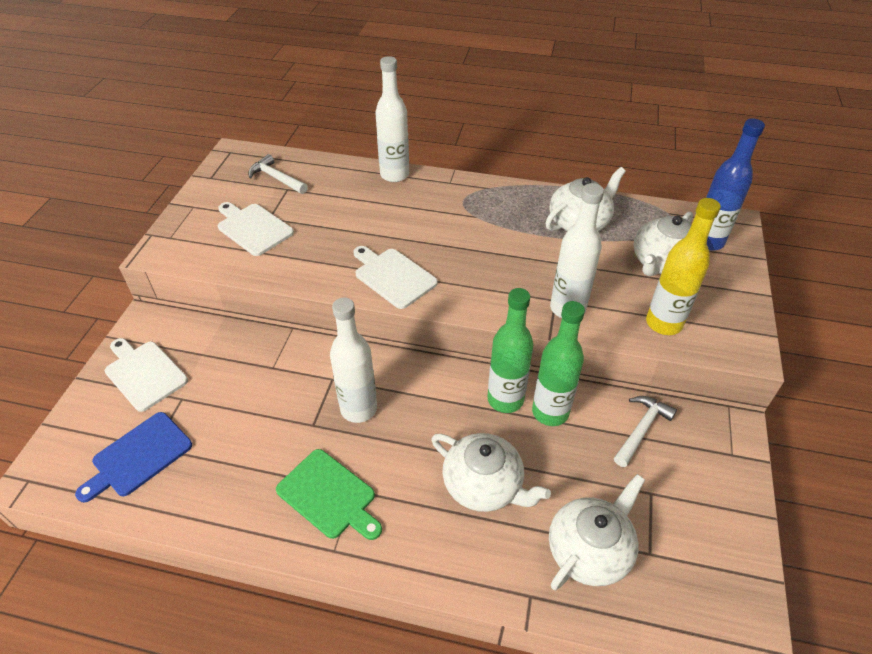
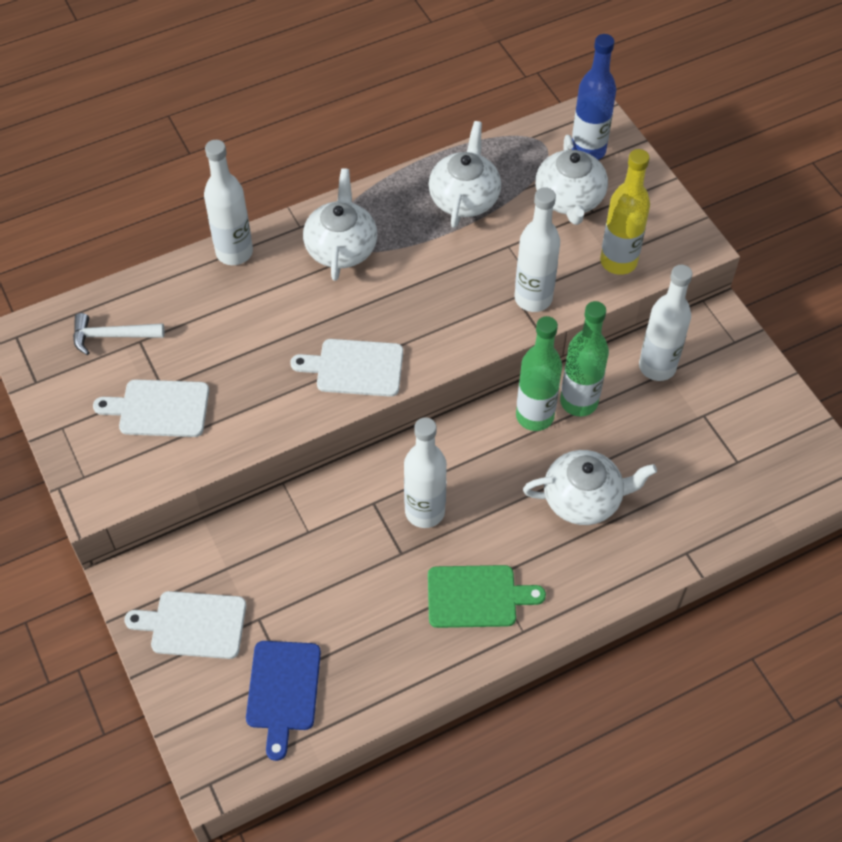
camera: 40 degrees left, 10 degrees up
(589, 550) = (697, 490): white teapot -> white teapot (341, 247)
(641, 429) = (657, 367): white hammer -> white bottle

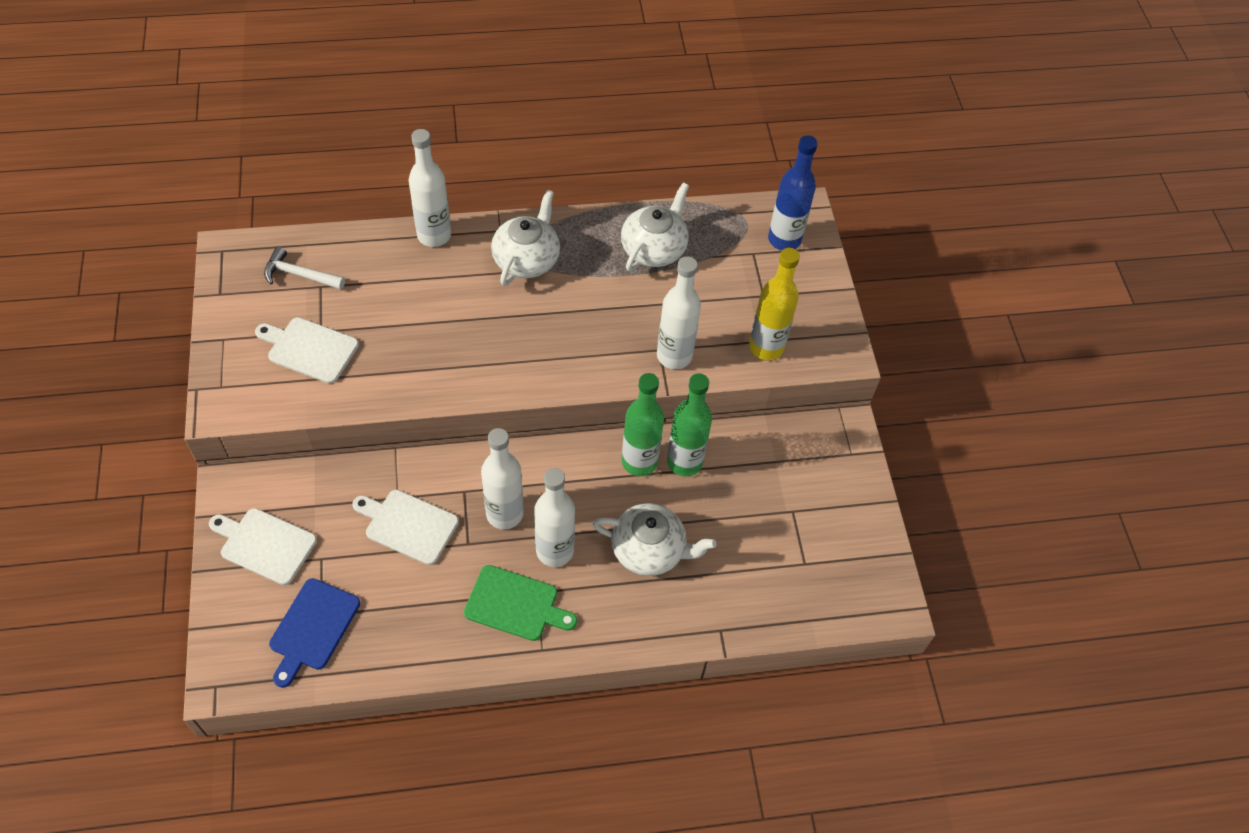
camera: 15 degrees right, 0 degrees up
(355, 367) = (490, 367): white cutting board -> white cutting board (408, 525)
(569, 199) = (747, 278): white teapot -> none
(657, 367) = (769, 453): white bottle -> white bottle (555, 551)

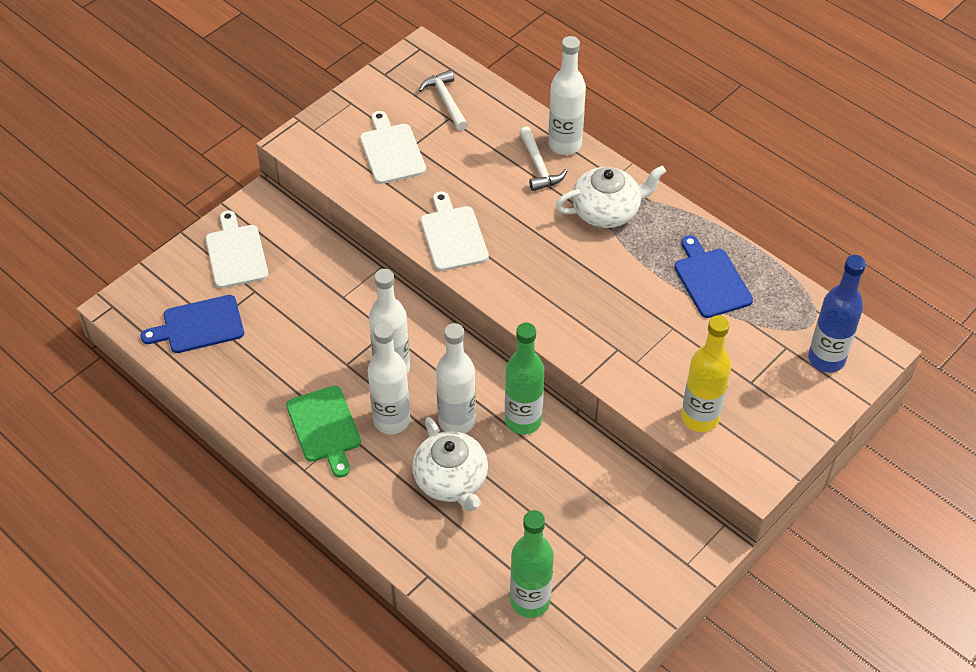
camera: 55 degrees right, 5 degrees down
(408, 525) = (327, 319): white cutting board -> white cutting board (453, 235)
(437, 267) = (539, 166): none -> white hammer
(654, 249) = (711, 280): white teapot -> blue cutting board
(674, 356) = (621, 362): white bottle -> white bottle (456, 421)
(684, 462) = (554, 450): green bottle -> green bottle (530, 601)

